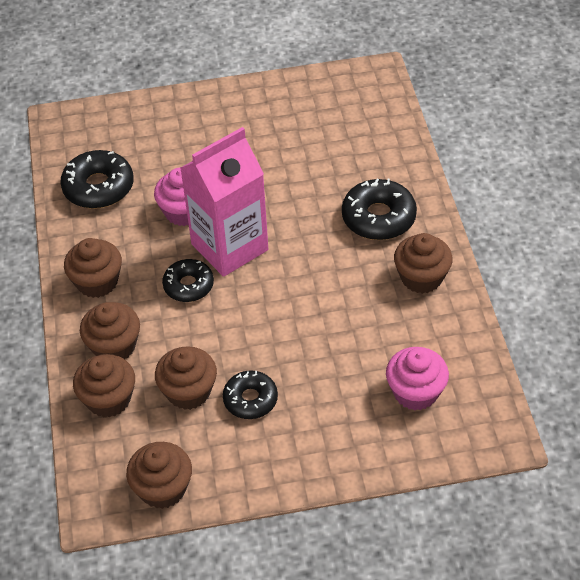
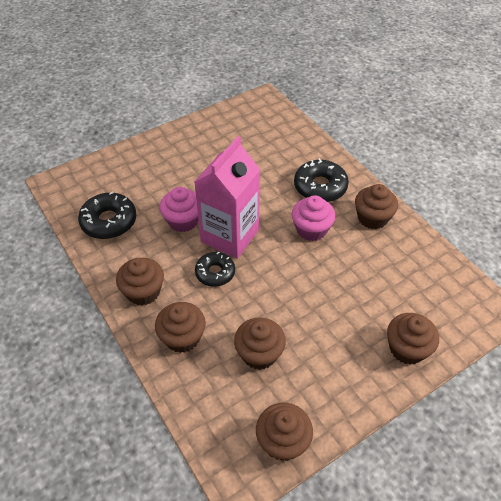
camera: 25 degrees left, 0 degrees up
(108, 399) = (200, 382): brown cupcake -> brown cupcake (407, 348)
(250, 399) = (309, 343): black donut -> none
(415, 392) = (419, 298): pink cupcake -> pink cupcake (311, 229)

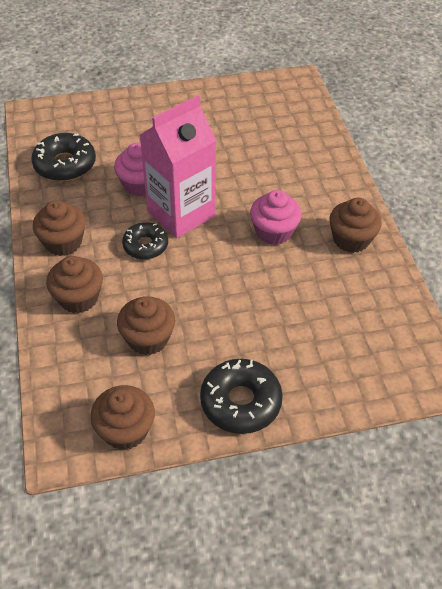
camera: 20 degrees right, 0 degrees up
(320, 187) = (309, 190): black donut -> black donut (240, 402)
(407, 348) = (312, 386): brown cupcake -> none

